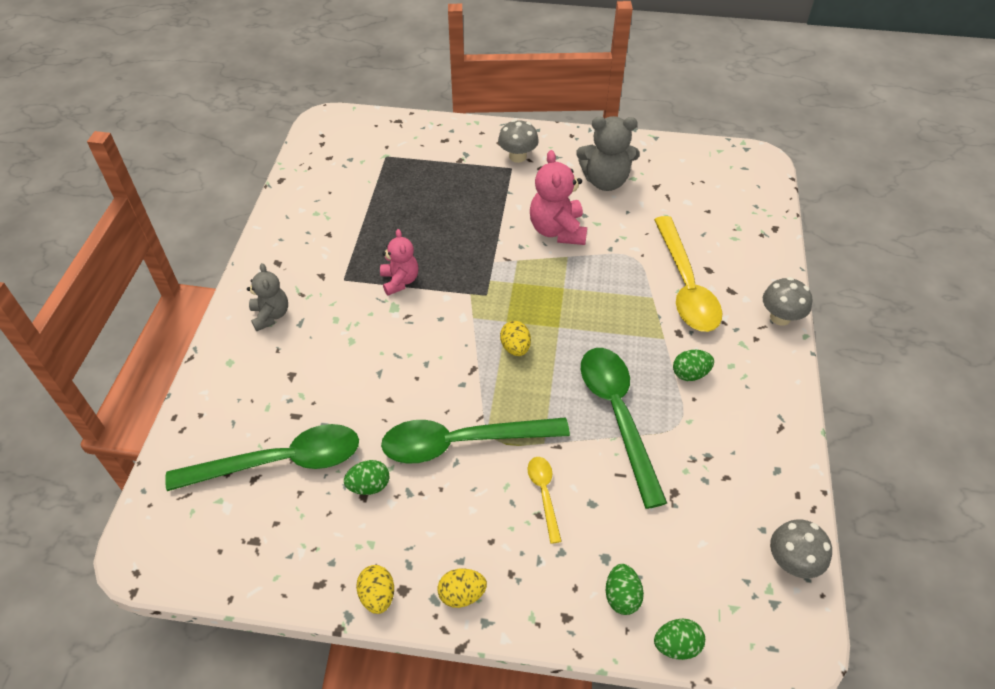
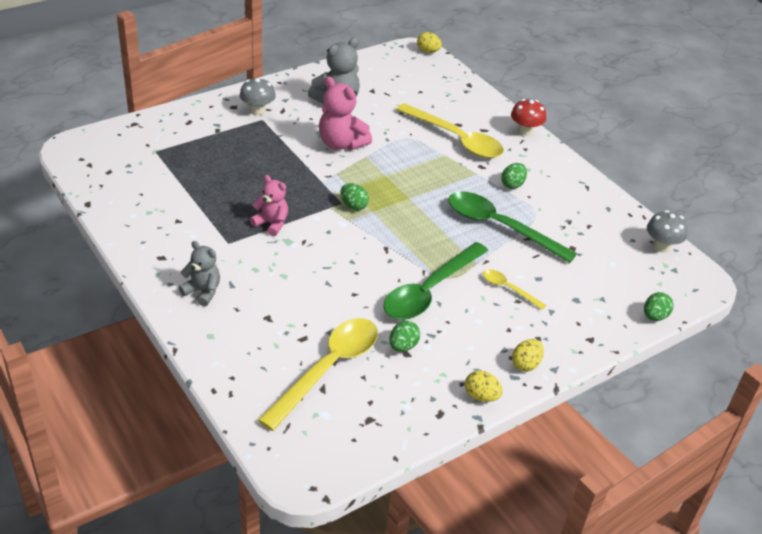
camera: 45 degrees left, 10 degrees down
(280, 462) = (328, 369): green spoon -> yellow spoon
(515, 348) = (397, 223): yellow egg -> yellow egg (428, 51)
(621, 596) = (605, 312): green egg -> green egg (353, 206)
(780, 317) = (525, 131): grey mushroom -> red mushroom

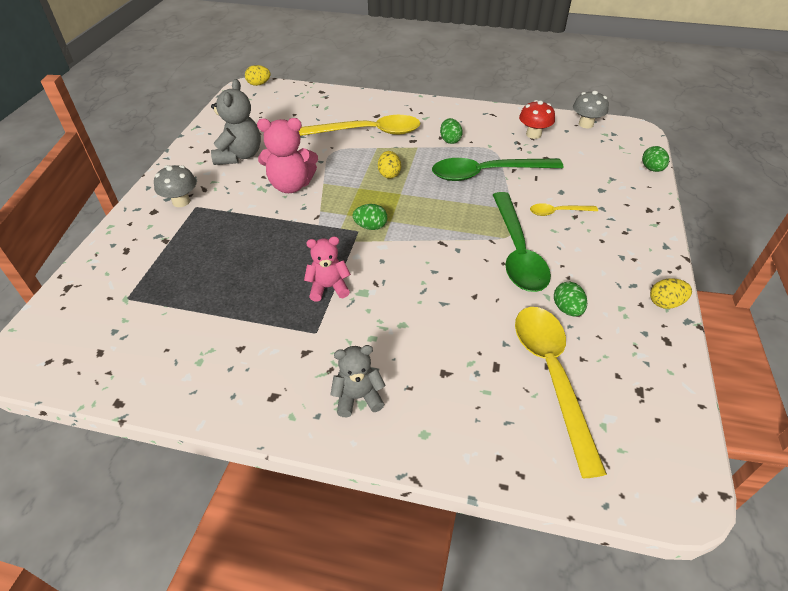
camera: 40 degrees left, 5 degrees up
(525, 131) = (404, 101): red mushroom -> red mushroom (533, 134)
(525, 364) = (649, 257): yellow egg -> yellow egg (389, 174)

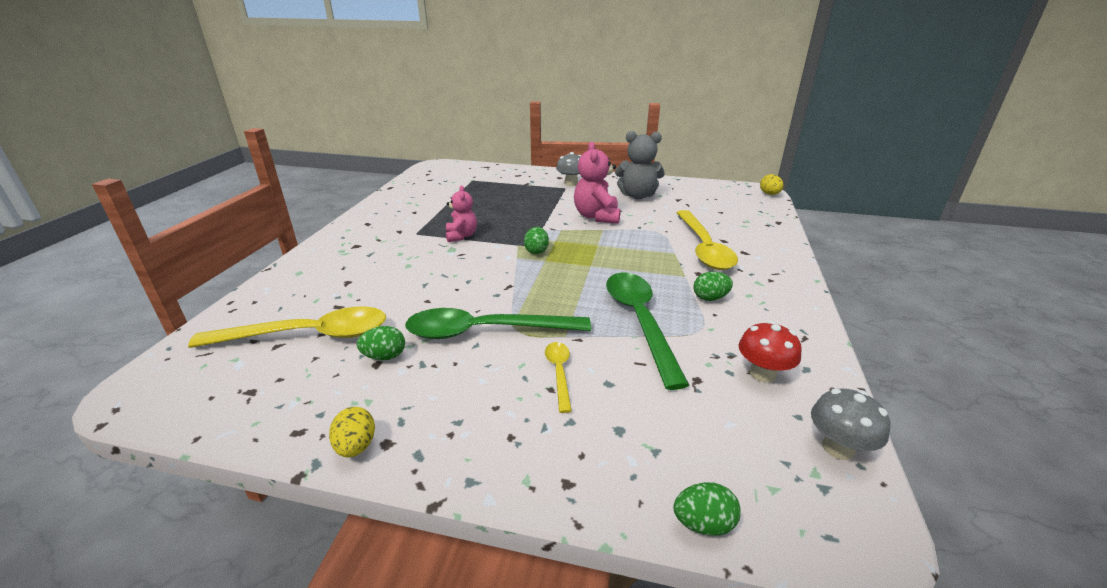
camera: 90 degrees right, 15 degrees down
(358, 397) = (347, 249): grey teddy bear -> none
(389, 174) = (624, 259): yellow egg -> none

